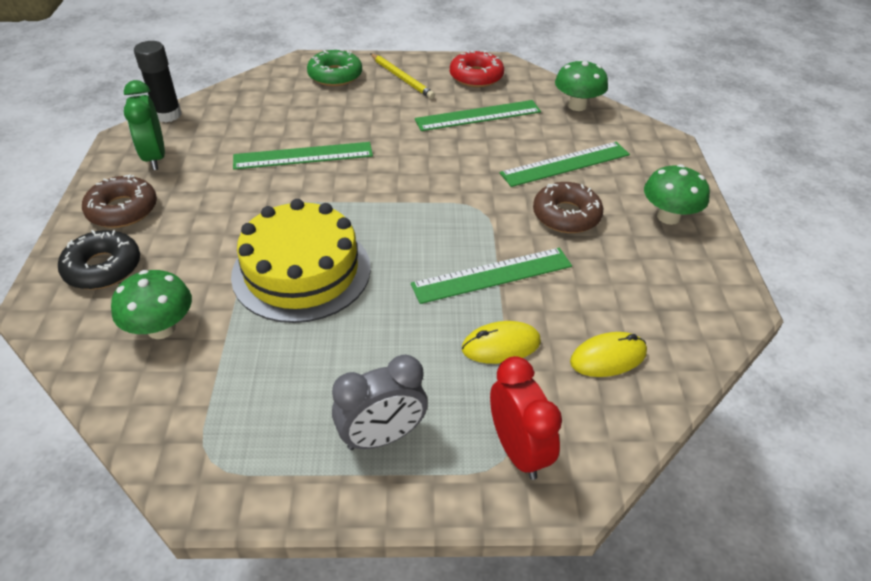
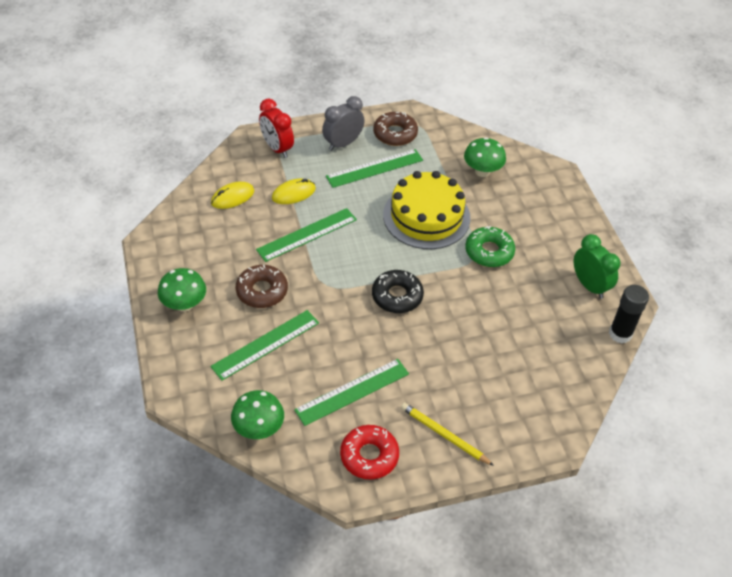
camera: 165 degrees right, 5 degrees up
(103, 268) = (544, 197): black donut -> black donut (397, 296)
(122, 210) = (570, 237): brown donut -> brown donut (395, 134)
(303, 156) = (480, 310): green ruler -> green ruler (374, 168)
(335, 75) = (511, 424): green donut -> green donut (489, 252)

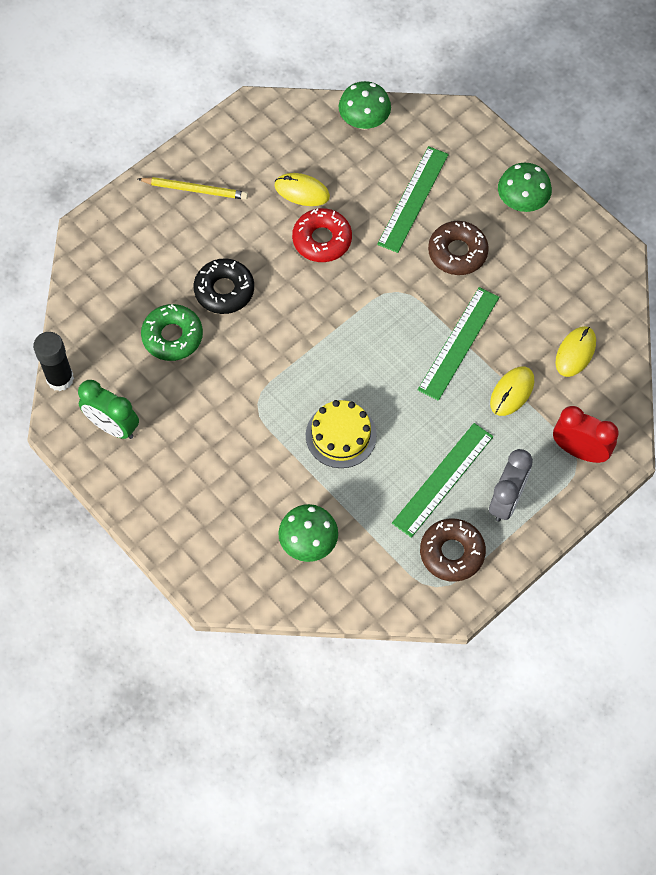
camera: 155 degrees right, 15 degrees up
(352, 391) = (302, 191): green ruler -> yellow mouse
(369, 456) = (253, 142): red donut -> red donut (322, 240)
(397, 296) = (316, 312): black donut -> black donut (224, 290)
(426, 216) = (341, 435): yellow cake -> yellow cake, size x0.62
(489, 252) = (244, 419): green donut -> green donut (172, 336)

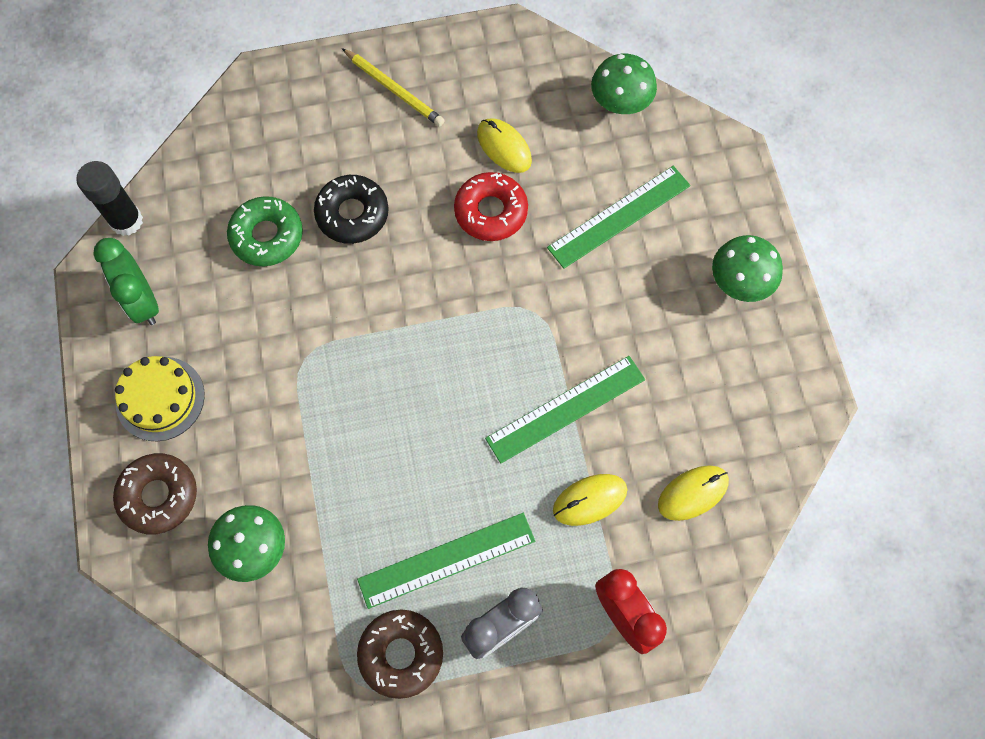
camera: 30 degrees right, 5 degrees up
(341, 435) = (369, 444): yellow cake -> yellow cake (160, 398)
(457, 252) = (630, 303): brown donut -> brown donut (158, 496)

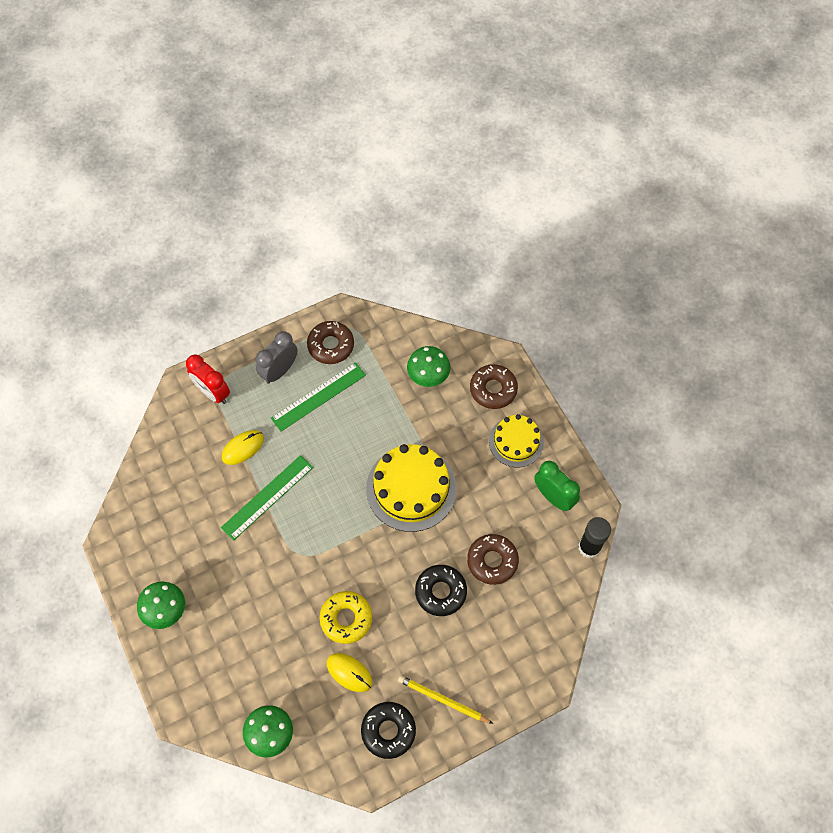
camera: 165 degrees right, 5 degrees down
(267, 236) = (492, 561): green donut -> brown donut
(345, 367) = (411, 488): none -> yellow cake
(472, 73) = (388, 731): none -> black donut
(491, 211) = (346, 619): red donut -> yellow donut
(619, 216) = (256, 638): green ruler -> none
(692, 493) = (182, 467): yellow mouse -> none

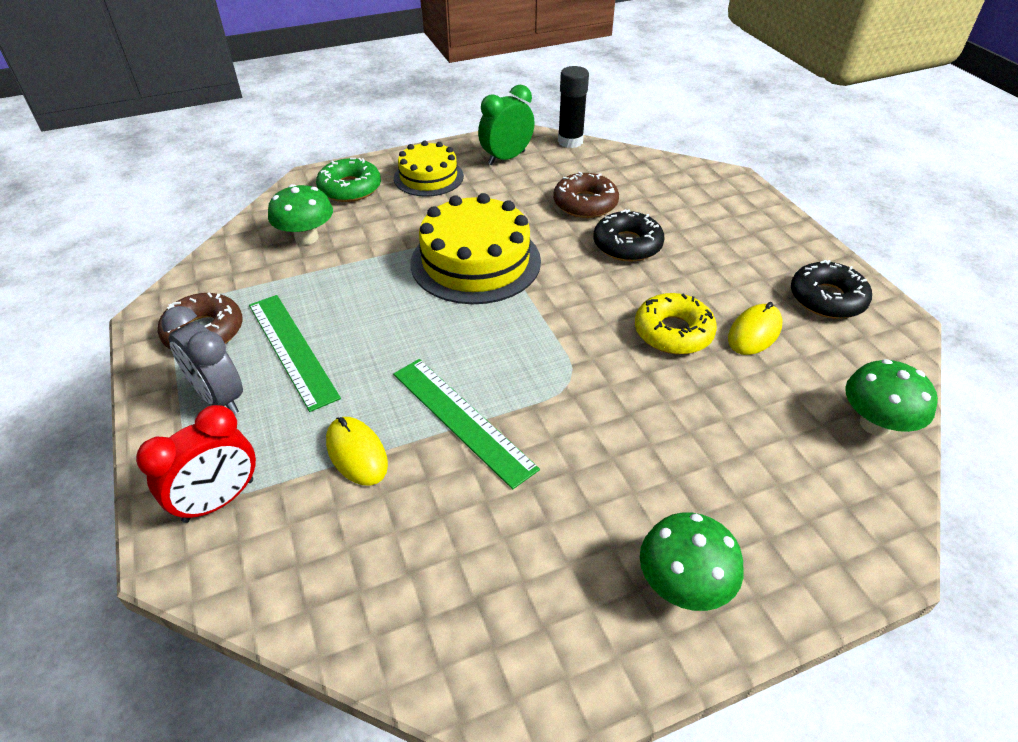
camera: 85 degrees left, 20 degrees down
(443, 700) = (772, 251): yellow pencil -> none
(493, 389) = (350, 188): brown donut -> green donut

